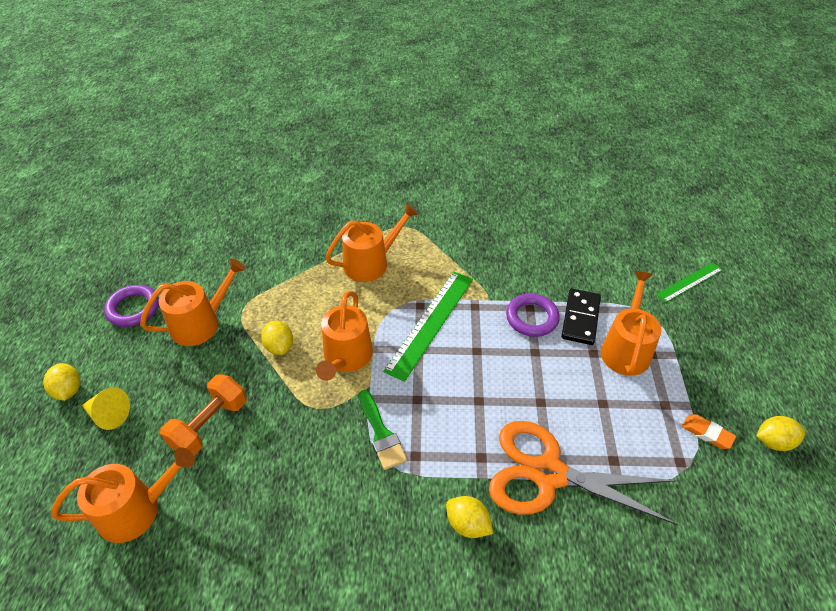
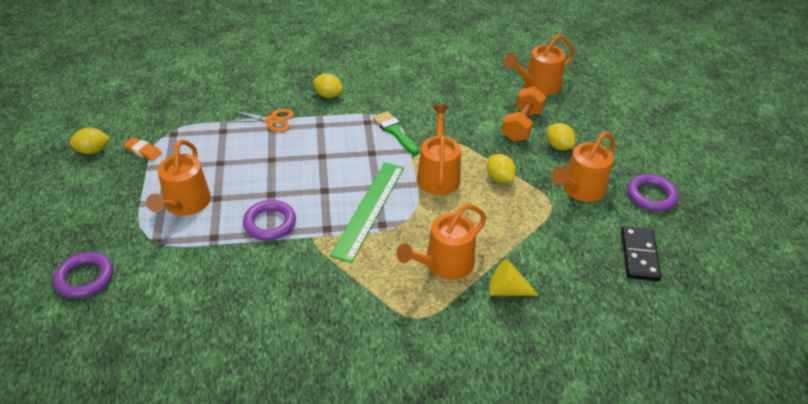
camera: 170 degrees right, 5 degrees down
(68, 390) = (643, 136): yellow lemon -> yellow lemon (558, 146)
(108, 415) = (599, 125): yellow cone -> yellow cone (507, 290)
(548, 474) = (272, 120): orange scissors -> orange scissors, size x0.51
(580, 318) = (221, 227): black domino -> black domino (639, 255)
(689, 282) = (85, 278): green ruler -> purple ring

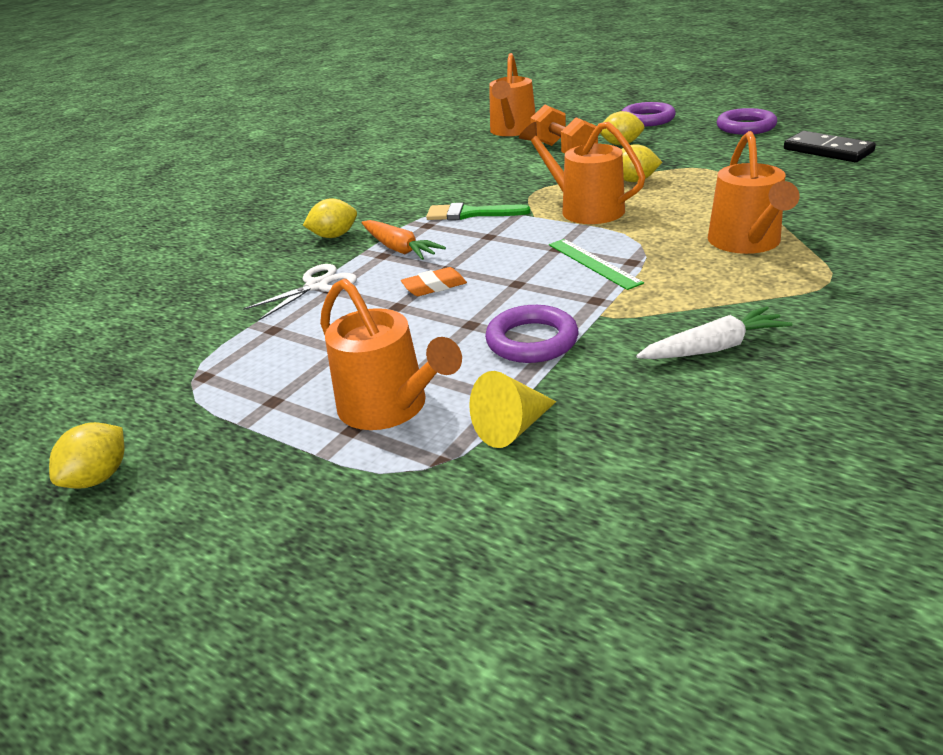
camera: 45 degrees left, 10 degrees down
(85, 278) = (440, 583): purple ring -> purple ring (647, 119)
(143, 151) = (196, 418): orange eraser -> orange eraser (434, 286)
(272, 120) = (317, 286): orange scissors -> white scissors
(306, 293) = (713, 348): none -> white carrot
(331, 127) = (399, 249): none -> orange carrot
(369, 209) = (593, 263): green ruler -> green ruler, size x0.58
(507, 290) = (824, 220): yellow cone -> yellow cone (512, 427)
(580, 189) = (700, 151): orange watering can -> none

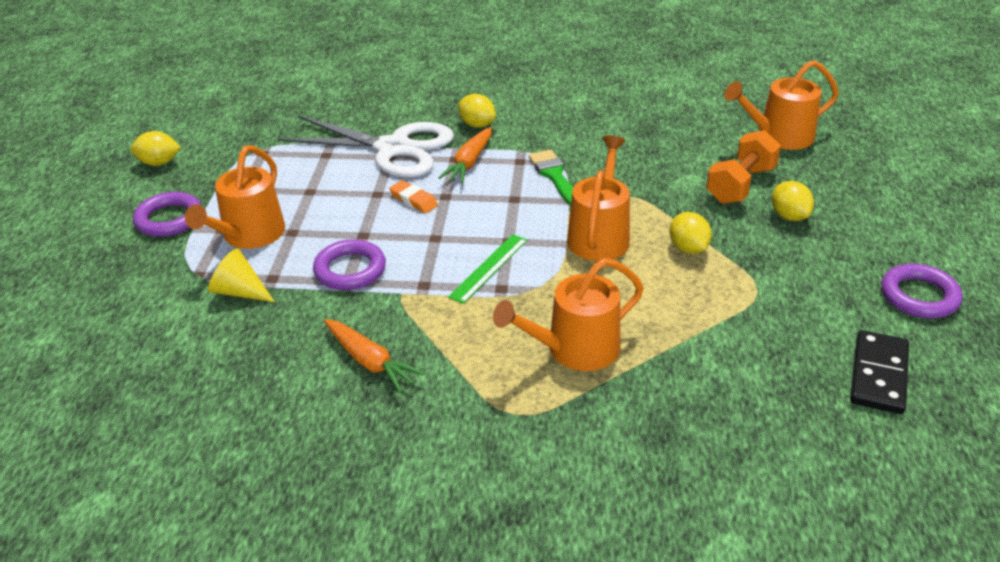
camera: 60 degrees right, 5 degrees up
(317, 286) = (393, 148): white scissors -> white scissors, size x1.98
(647, 119) = (888, 216): purple ring -> purple ring (169, 219)
(713, 348) = (370, 362): white carrot -> orange carrot

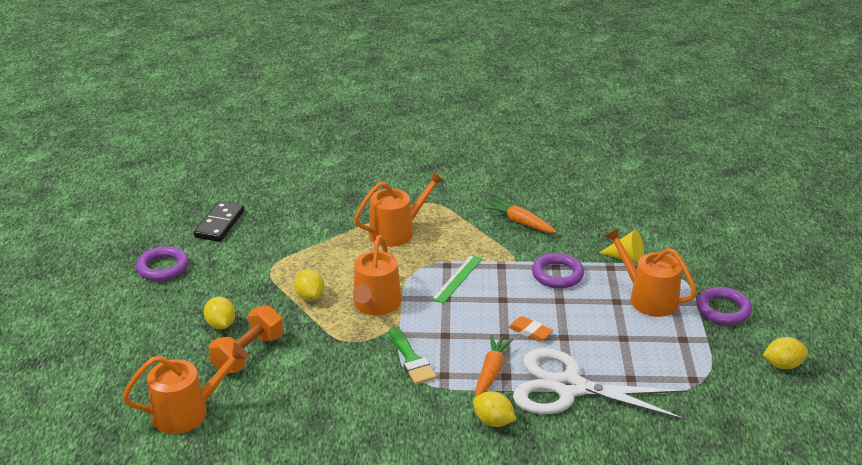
camera: 175 degrees right, 5 degrees down
(249, 235) = (648, 298): orange watering can -> orange watering can turned 60 degrees counterclockwise

